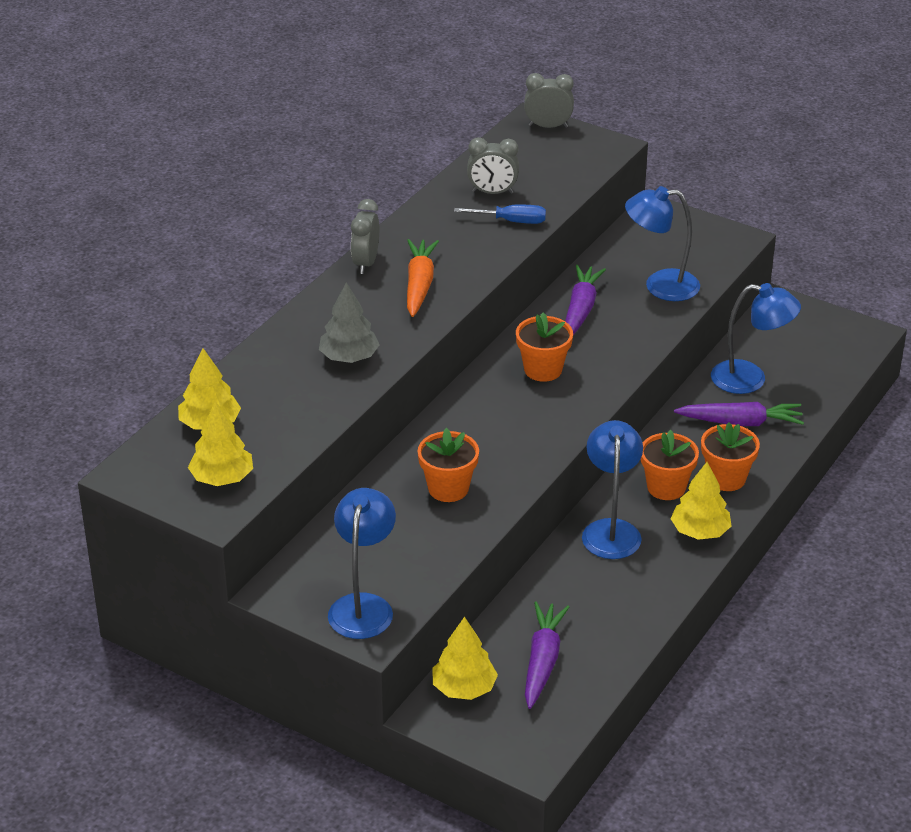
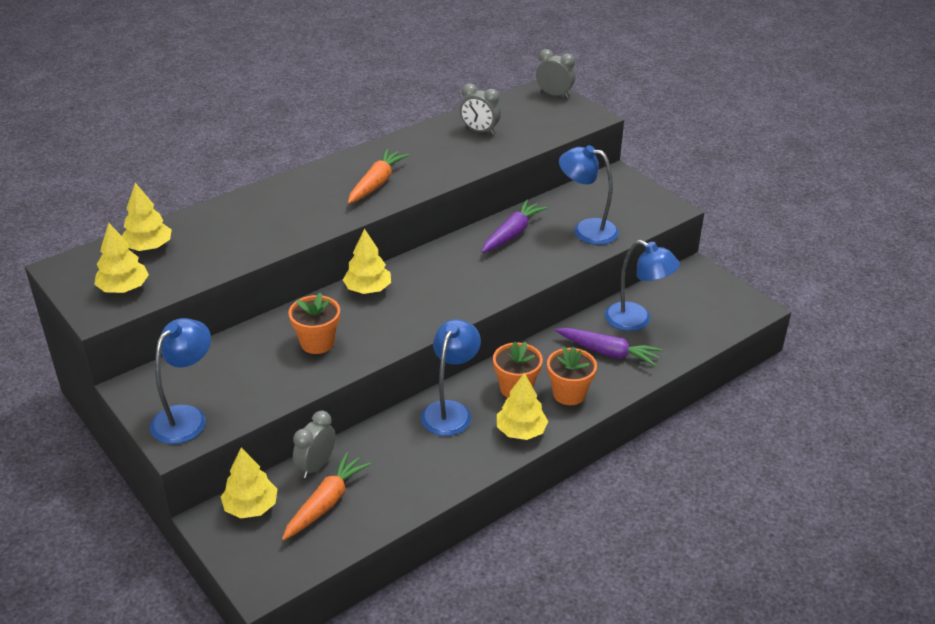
camera: 20 degrees right, 0 degrees up
(349, 357) = (285, 223): grey tree -> none
(365, 263) = (349, 160): grey clock -> grey clock (316, 466)
(461, 414) = (368, 289): none -> yellow tree
(512, 221) = (479, 154): blue screwdriver -> none
(542, 661) = (326, 503): purple carrot -> orange carrot
(543, 370) = (453, 271): orange flower pot -> none

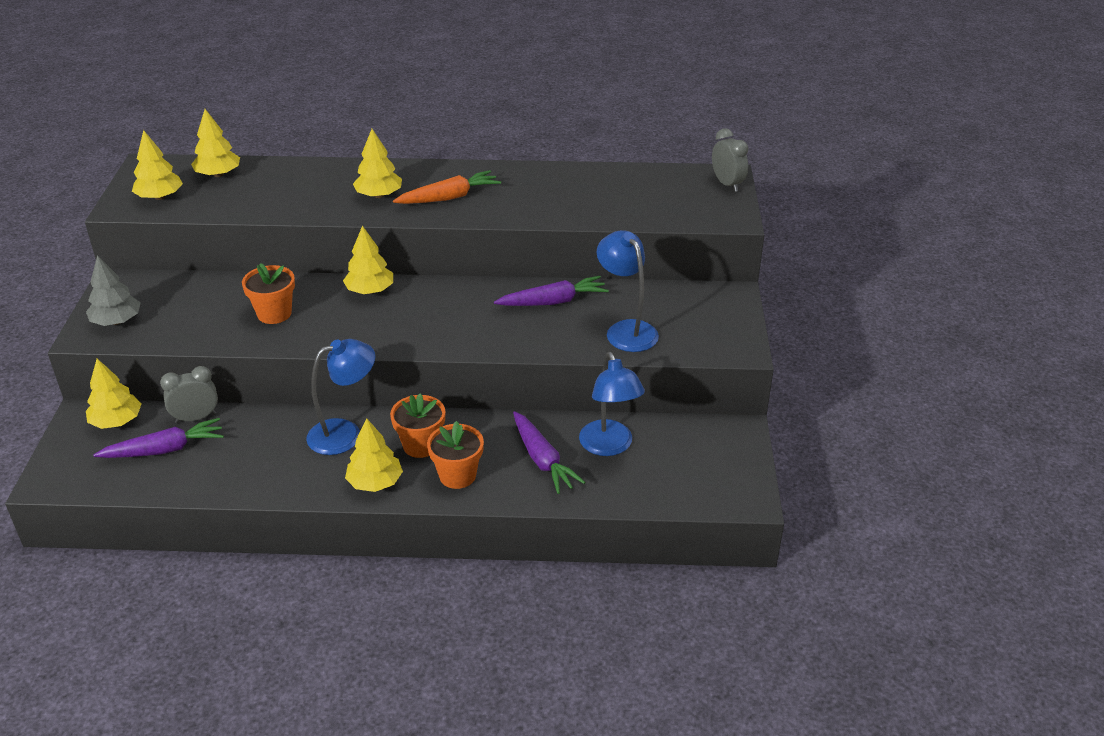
camera: 40 degrees right, 0 degrees up
(186, 417) = (117, 321): blue lamp -> grey tree
(318, 205) = (379, 195): none -> yellow tree
(326, 503) = (164, 449): orange carrot -> purple carrot
(479, 131) = (604, 189): grey clock -> none

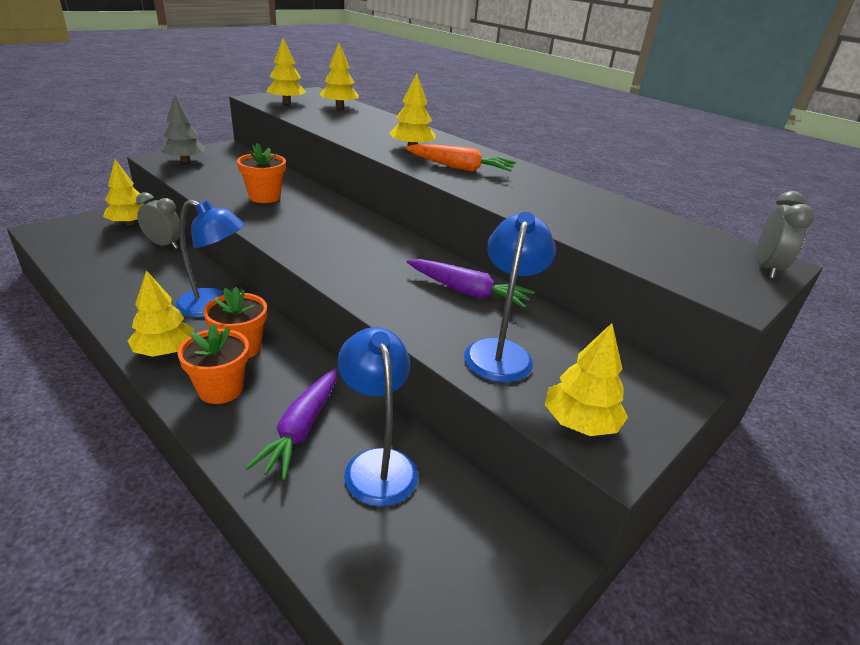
camera: 40 degrees right, 5 degrees down
(164, 449) = (116, 250): purple carrot -> none
(370, 290) = (345, 215): yellow tree -> yellow tree (580, 422)
(609, 446) = (377, 464): blue lamp -> blue lamp turned 135 degrees clockwise

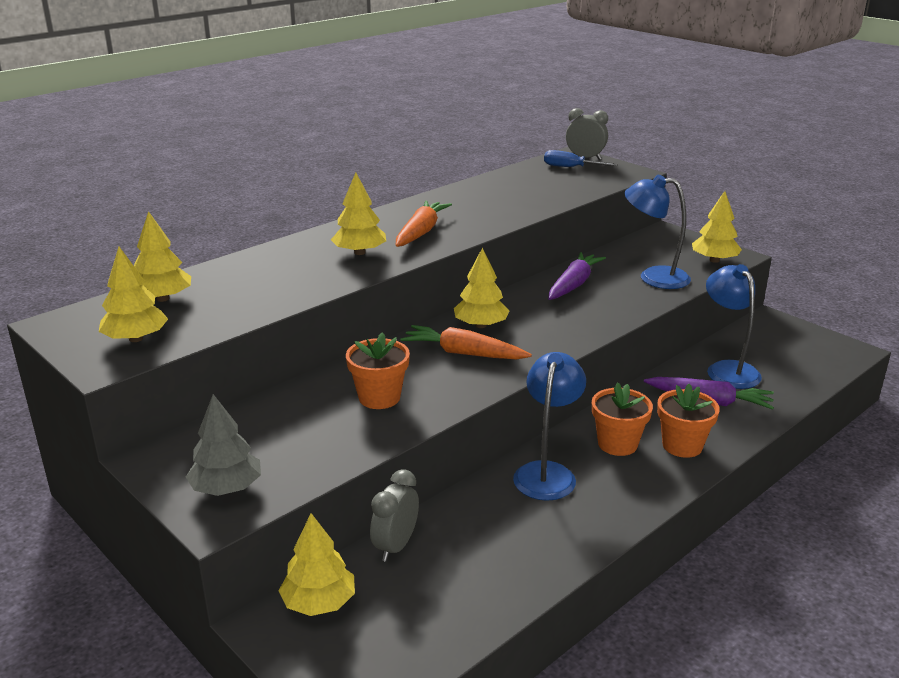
camera: 85 degrees left, 5 degrees down
(165, 351) = (640, 489): yellow tree -> yellow tree (480, 325)
(322, 227) = (463, 353): none -> orange carrot
(377, 464) = (727, 369): blue lamp -> blue lamp turned 90 degrees clockwise
(712, 253) = (570, 167): none -> blue screwdriver

